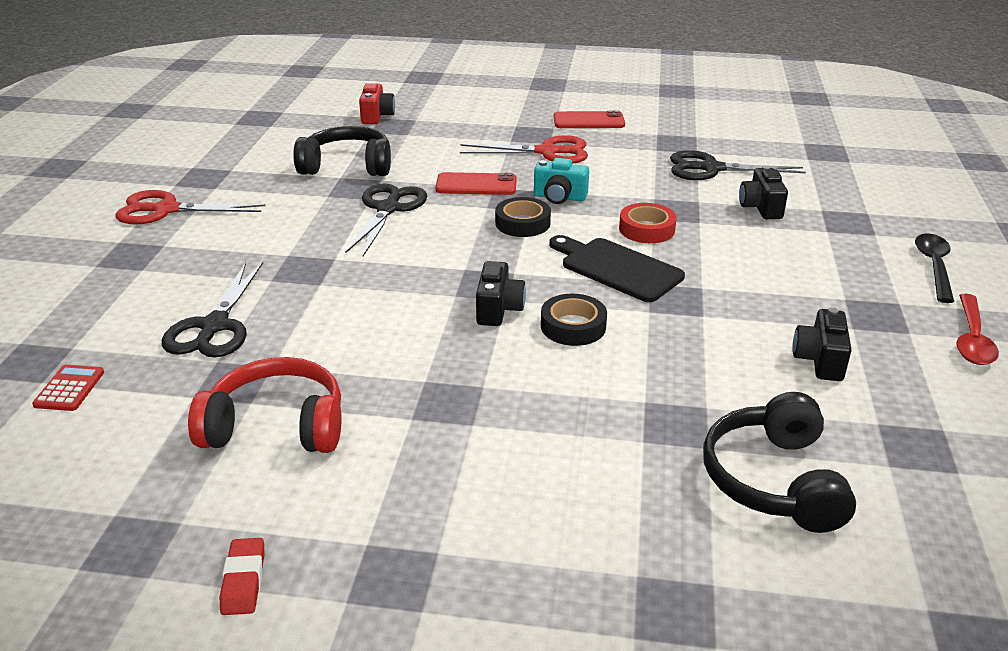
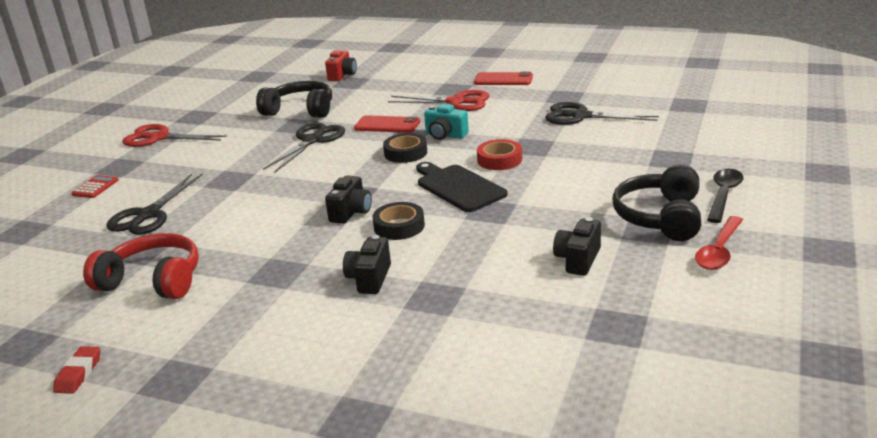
camera: 15 degrees right, 5 degrees down
(69, 389) = (36, 249): red calculator -> red calculator (95, 187)
(761, 207) = (603, 146): black camera -> black camera (369, 279)
(774, 480) = (485, 341): black headphones -> black headphones (660, 217)

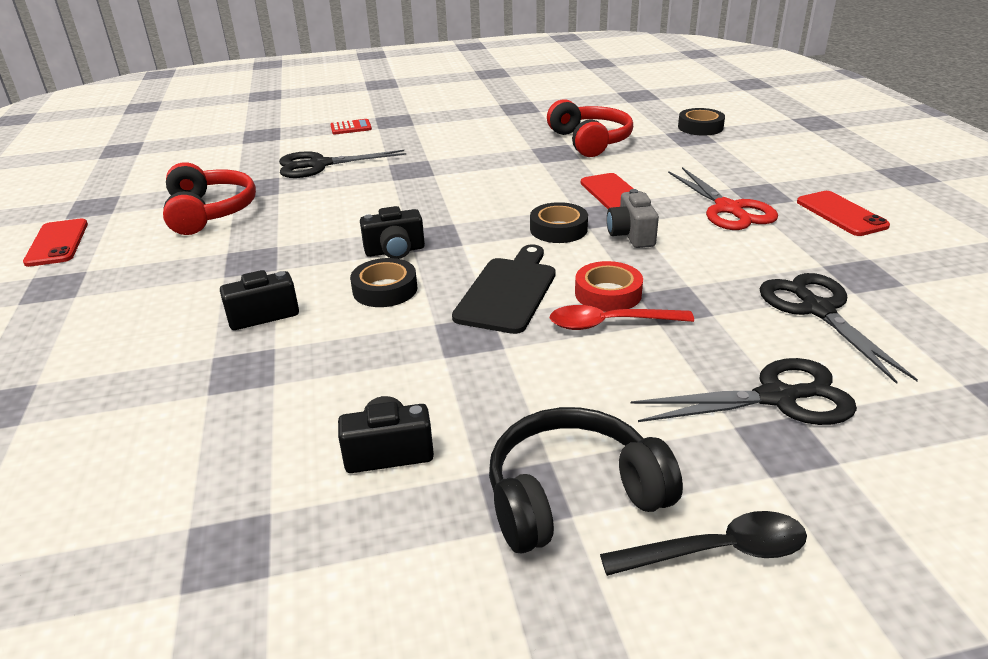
camera: 55 degrees right, 5 degrees up
(79, 373) = (57, 243): red eraser -> red phone
(159, 138) = (461, 112): red scissors -> none
(300, 110) = (590, 141): black headphones -> red headphones
(312, 140) = (530, 172): black scissors -> black scissors (777, 398)
(342, 75) = (700, 127): red camera -> black tape
(445, 135) = (631, 235): turquoise camera -> grey camera
(719, 251) = (511, 605): red spoon -> red spoon (610, 324)

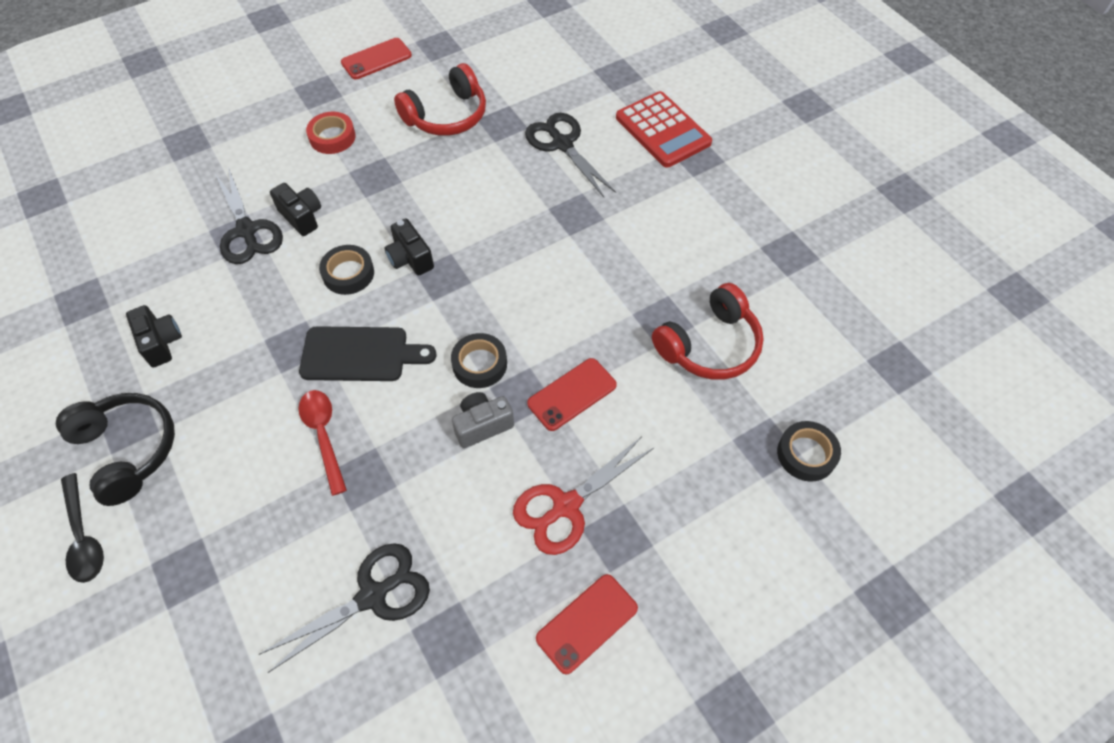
camera: 70 degrees right, 25 degrees up
(351, 128) = (663, 130): red calculator -> red calculator, size x2.10
(608, 293) = (370, 425): red tape -> red tape (332, 137)
(777, 398) = (238, 565): black scissors -> black scissors (247, 231)

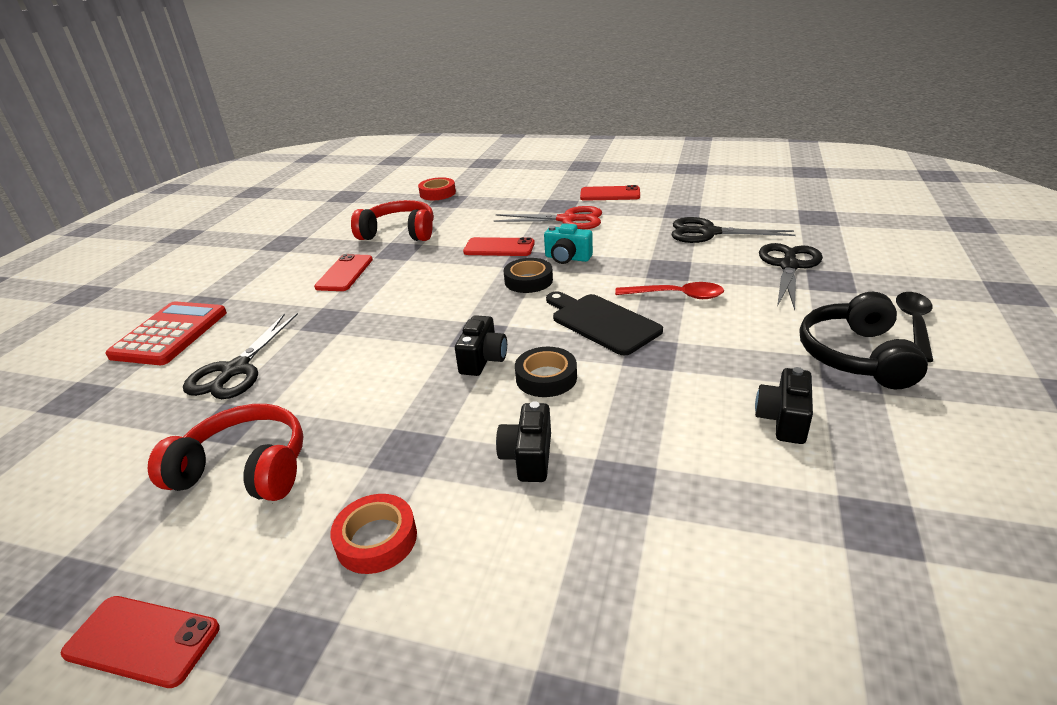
camera: 130 degrees left, 25 degrees down
(247, 231) = (602, 481): black scissors -> black scissors (789, 266)
(323, 435) = (676, 296): red spoon -> red spoon turned 105 degrees counterclockwise
(482, 425) = (567, 258): grey camera -> turquoise camera
(655, 260) = (344, 273): none -> red phone
(806, 454) = (437, 193): black tape -> red tape

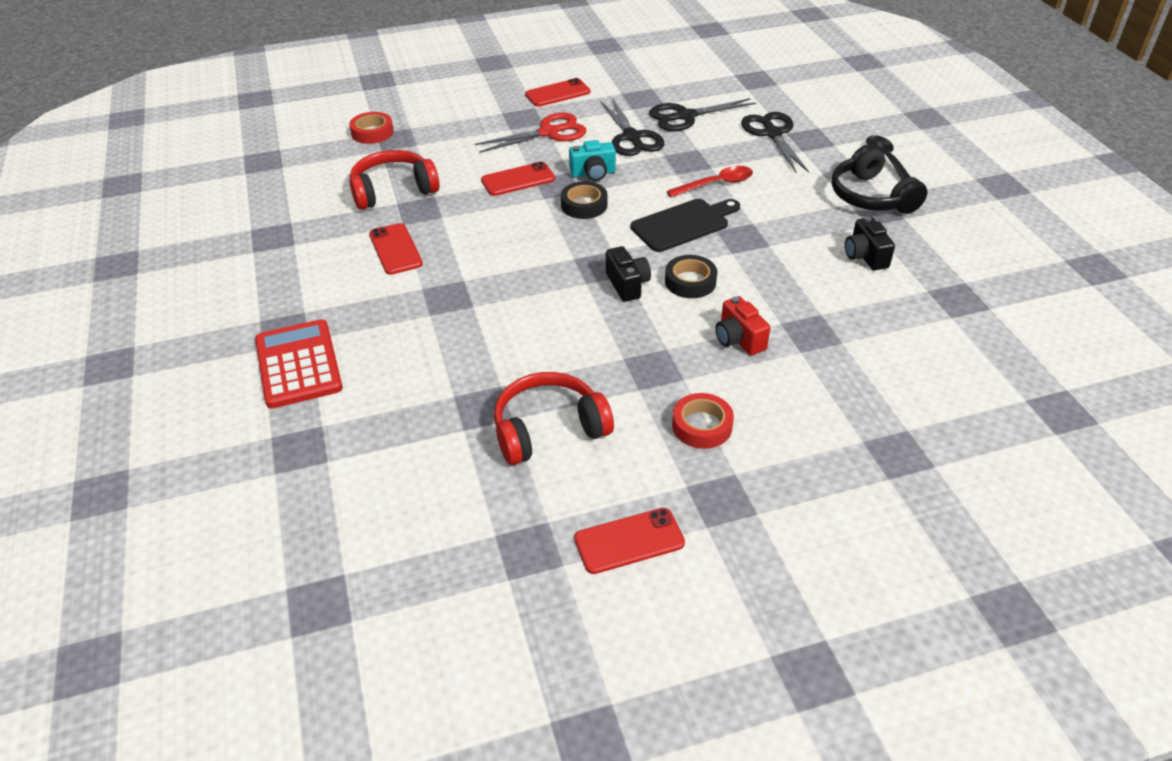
camera: 35 degrees left, 10 degrees up
(235, 370) = (423, 368): black scissors -> black scissors (632, 137)
(528, 457) = (739, 339): black camera -> red camera
(601, 322) = (683, 224): black cutting board -> black cutting board turned 135 degrees clockwise

